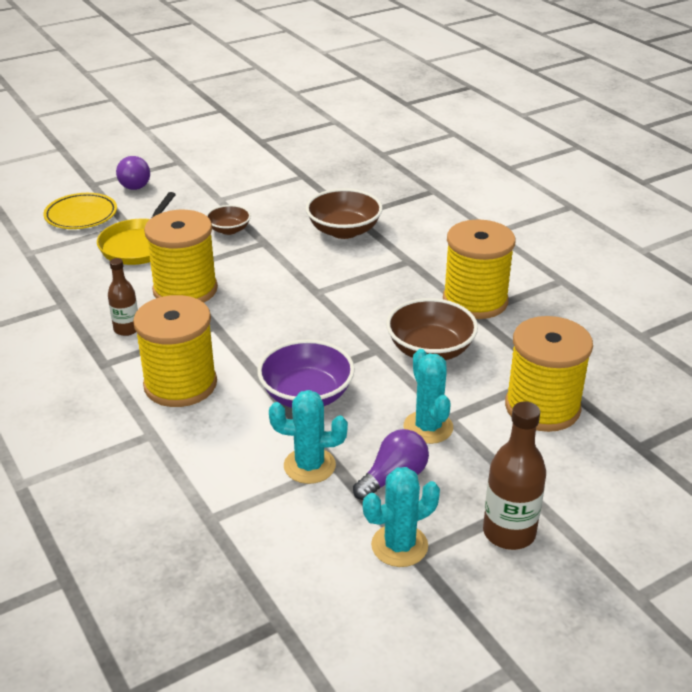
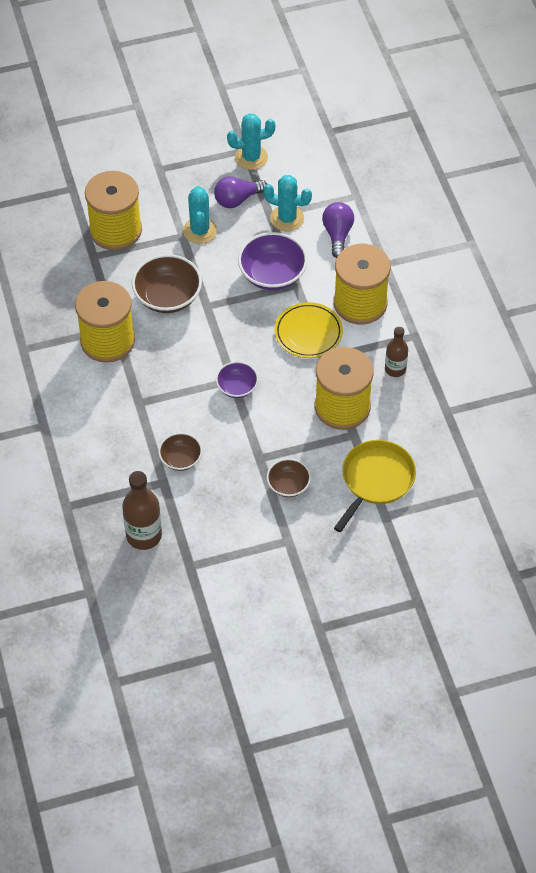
camera: 165 degrees left, 20 degrees up
(81, 215) = (430, 543): yellow plate -> yellow plate (308, 333)
(134, 183) = (372, 592): purple light bulb -> purple light bulb (337, 234)
(309, 287) = (237, 387): none -> purple bowl
(344, 231) = (180, 459): brown bowl -> brown bowl, size x0.59
(509, 532) = (185, 152): brown bottle -> brown bottle (144, 535)

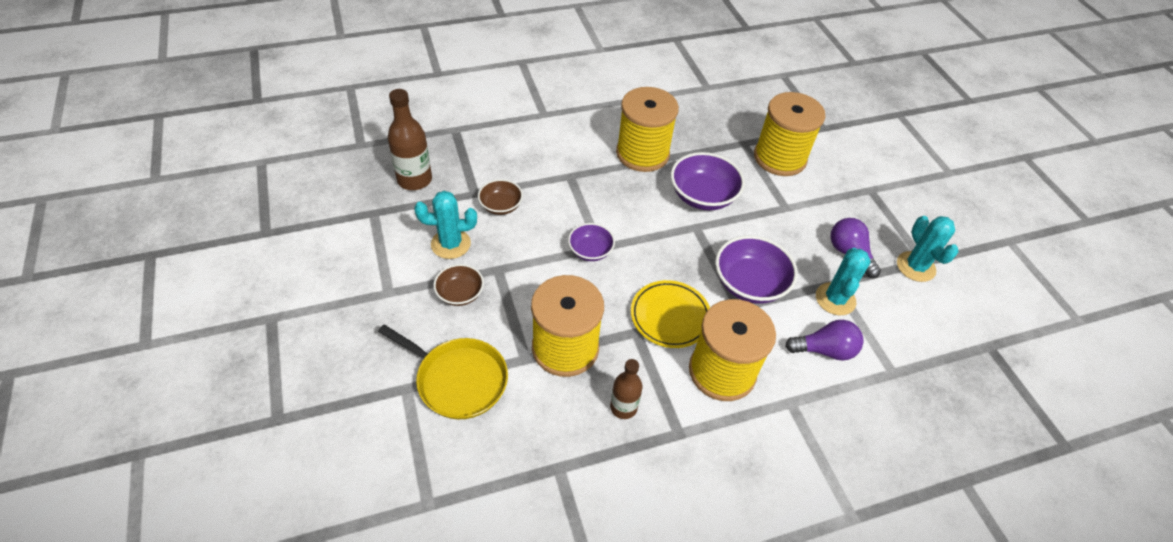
camera: 85 degrees right, 5 degrees down
(167, 297) = (702, 196): brown bowl -> purple bowl
(200, 231) = (796, 221): turquoise cactus -> turquoise cactus (450, 244)

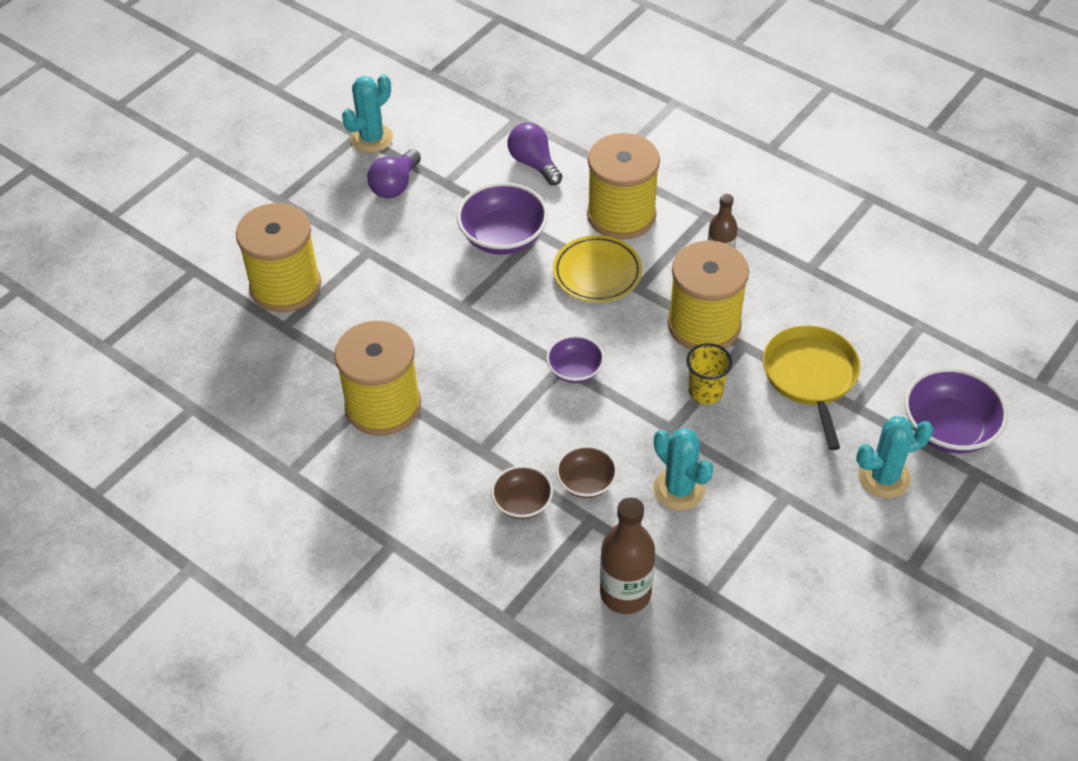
camera: 120 degrees left, 0 degrees up
(460, 294) = (728, 437): brown bowl -> brown bowl (522, 503)
(507, 307) = (705, 392): none -> yellow cup
(702, 196) = (409, 321): purple bowl -> purple bowl (948, 429)
(835, 299) = (466, 176): turquoise cactus -> turquoise cactus (884, 477)

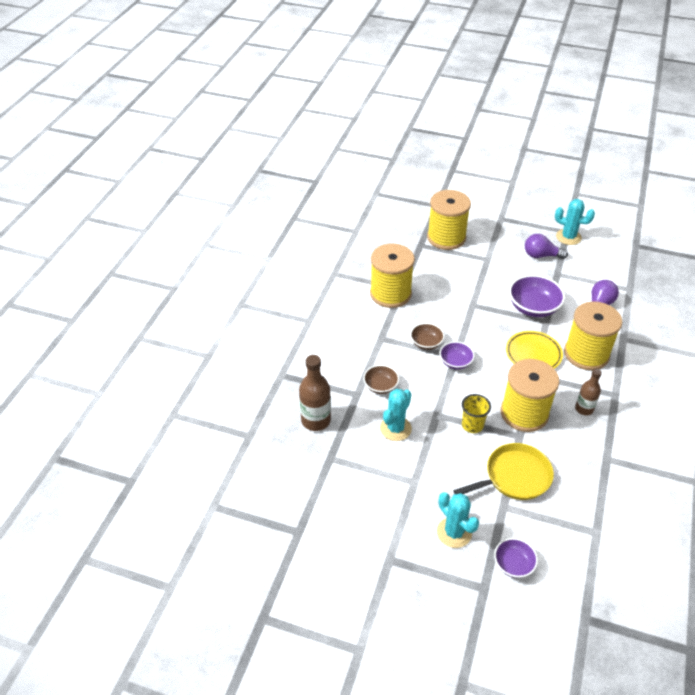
camera: 70 degrees right, 5 degrees down
(522, 503) = (355, 363): brown bowl -> brown bowl (426, 343)
(948, 429) = (513, 564): purple bowl -> purple bowl, size x0.59

